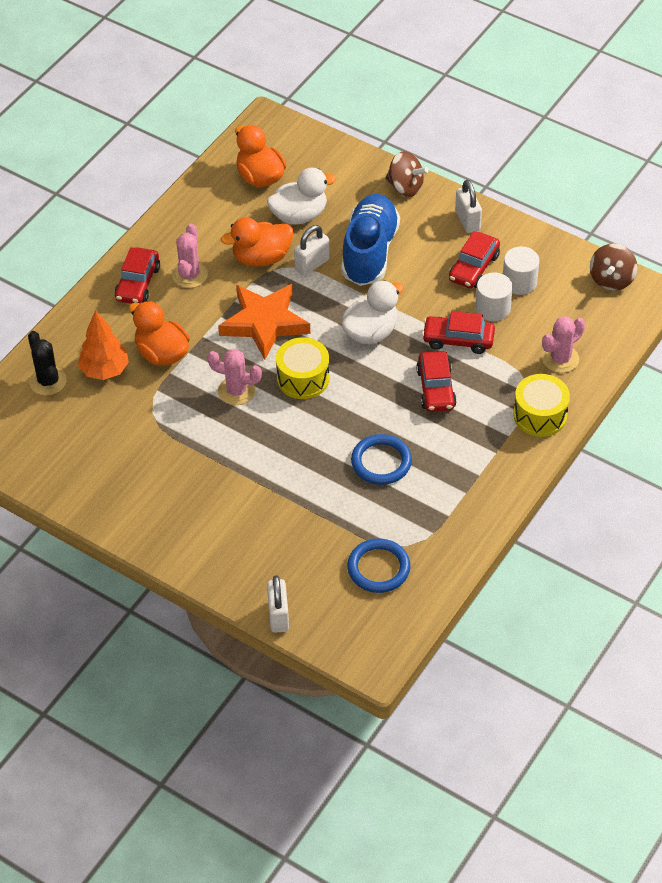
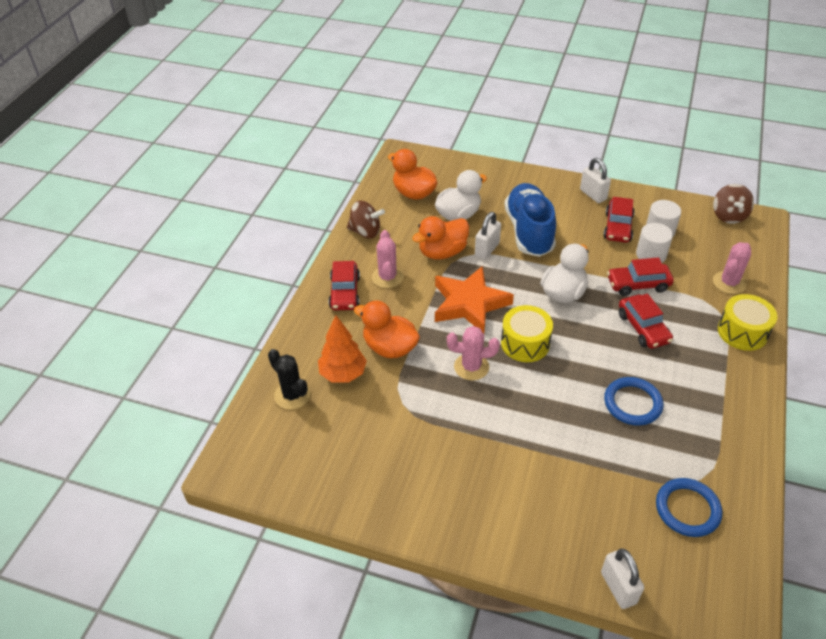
camera: 15 degrees left, 5 degrees down
(405, 187) = (532, 180): brown spinning top -> brown spinning top (365, 232)

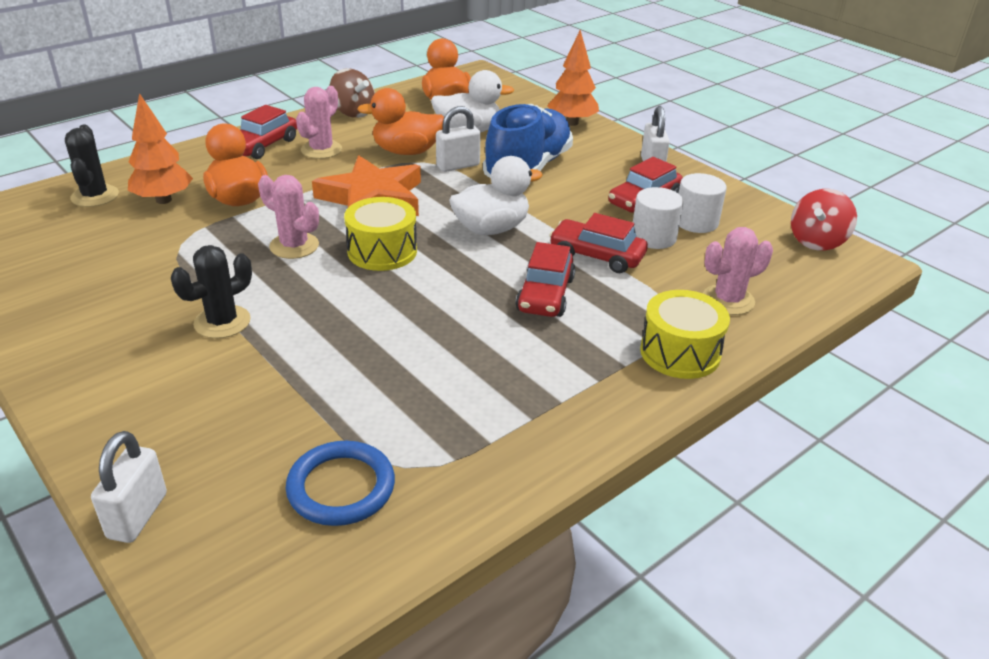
camera: 30 degrees right, 10 degrees down
(503, 446) = (222, 322): none -> black cactus
(511, 177) = (572, 123): none -> orange tree
(632, 403) = (428, 354): blue ring -> none
(728, 216) = (817, 241): brown spinning top -> red spinning top

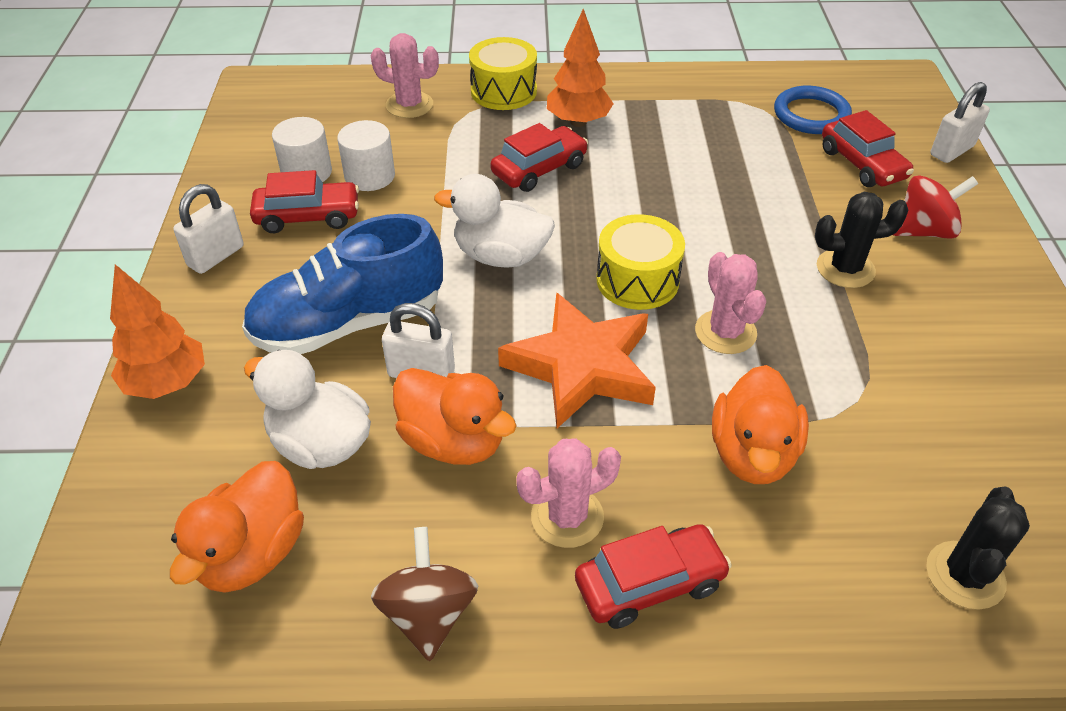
camera: 140 degrees left, 10 degrees up
(164, 200) = (859, 507): orange tree -> orange tree (578, 122)
(596, 256) = (447, 182): red car -> red car (862, 164)
(817, 241) = (252, 112): red spinning top -> red spinning top (924, 231)

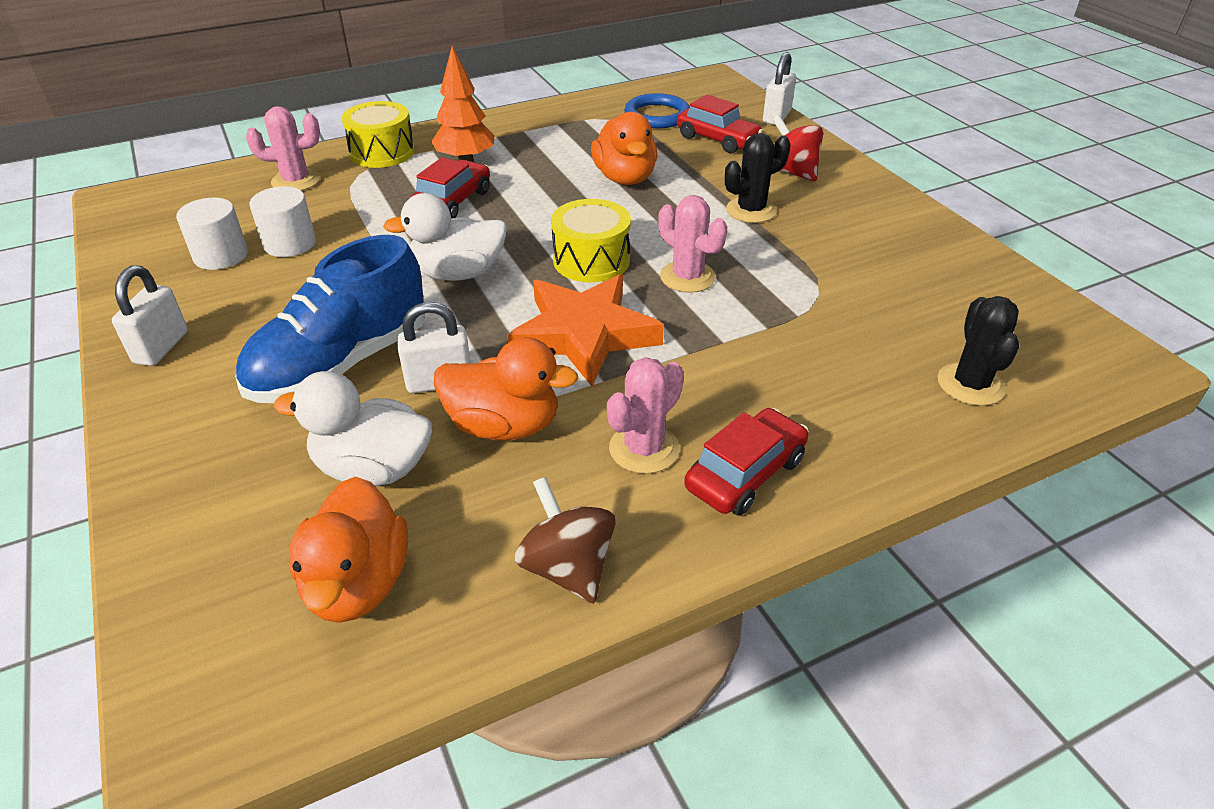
camera: 25 degrees left, 5 degrees down
(167, 383) = (171, 469): orange tree -> none
(308, 216) = (244, 290): red car -> none
(752, 454) = (764, 354): orange duck -> orange duck (625, 178)
(924, 231) = (791, 172): red spinning top -> red spinning top turned 90 degrees counterclockwise

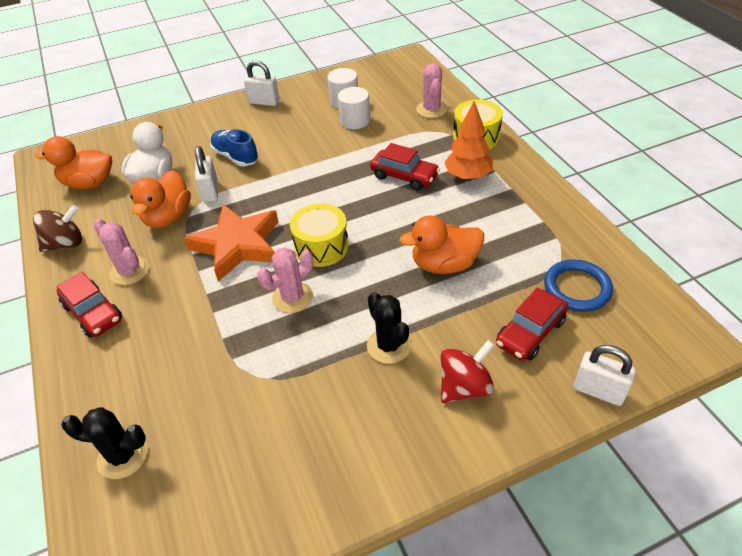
camera: 95 degrees right, 5 degrees up
(341, 364) = (235, 157): blue shoe -> blue shoe, size x0.59
(458, 273) = (314, 187): white duck -> none

